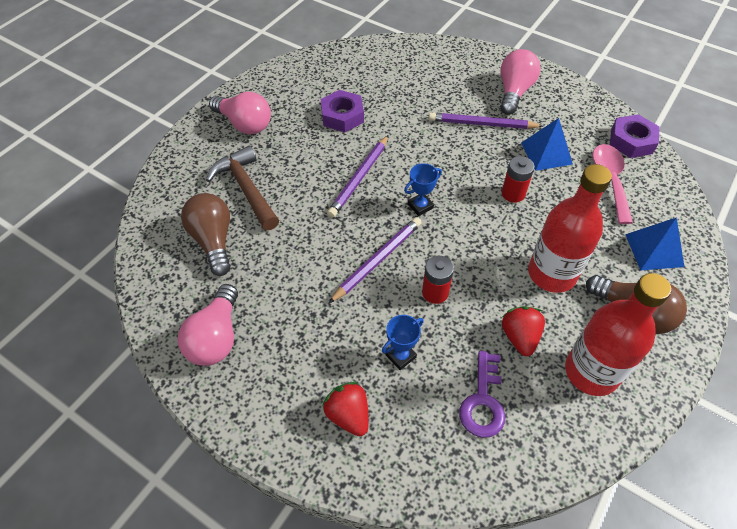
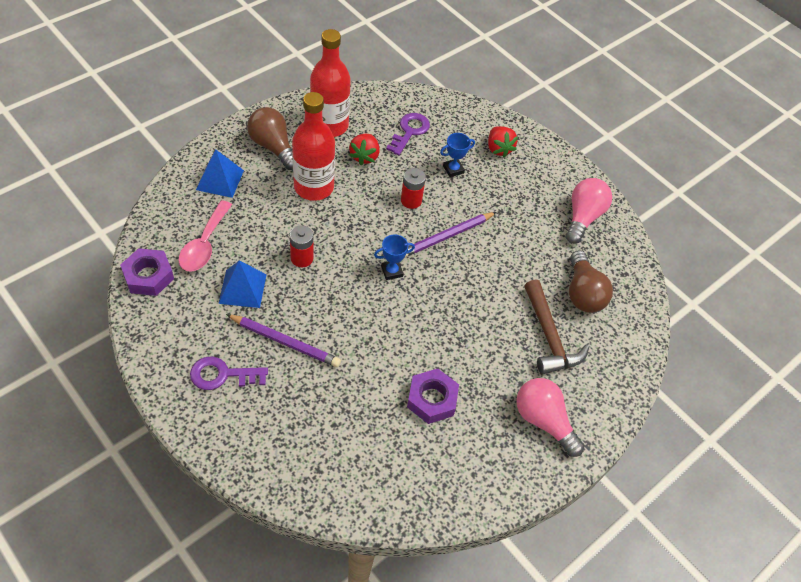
camera: 170 degrees left, 0 degrees up
(359, 178) = (437, 316): purple pencil -> none
(514, 92) = (222, 375): pink light bulb -> purple key

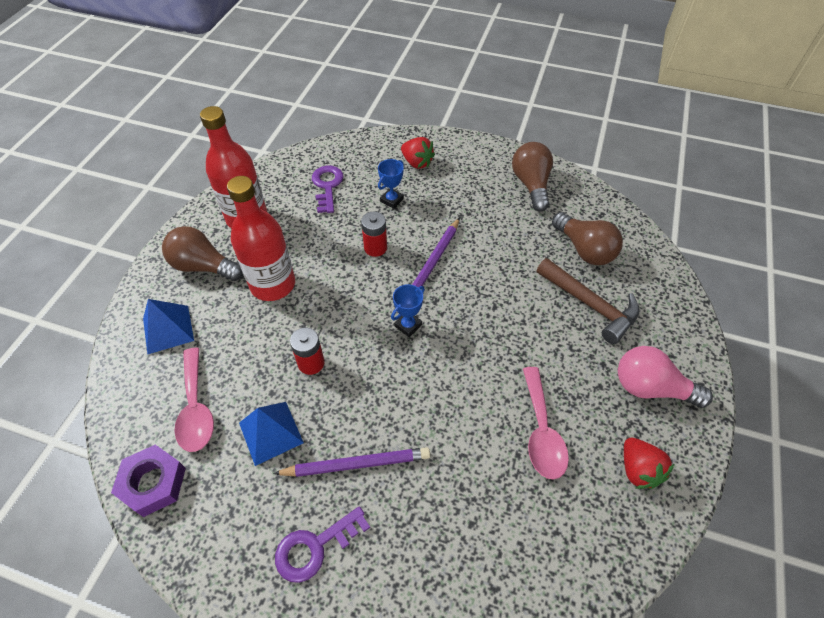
camera: 25 degrees left, 0 degrees up
(364, 156) = (302, 229): red strawberry -> red strawberry (638, 470)
(432, 399) = (541, 432): purple nut -> pink spoon
(583, 217) = (531, 185): pink light bulb -> brown light bulb

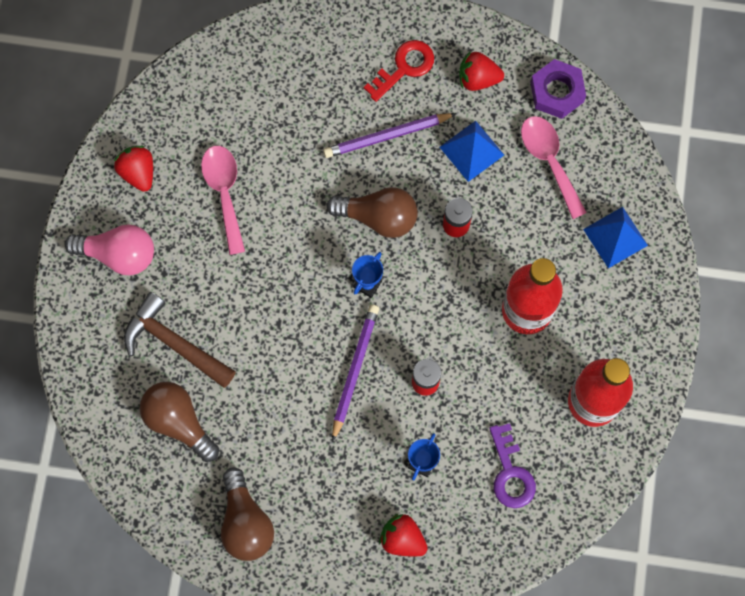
camera: 170 degrees right, 20 degrees up
(203, 266) = (613, 321): brown light bulb -> brown light bulb (378, 217)
(234, 516) = (478, 79): none -> red strawberry
(315, 547) = (404, 67): purple key -> red key

